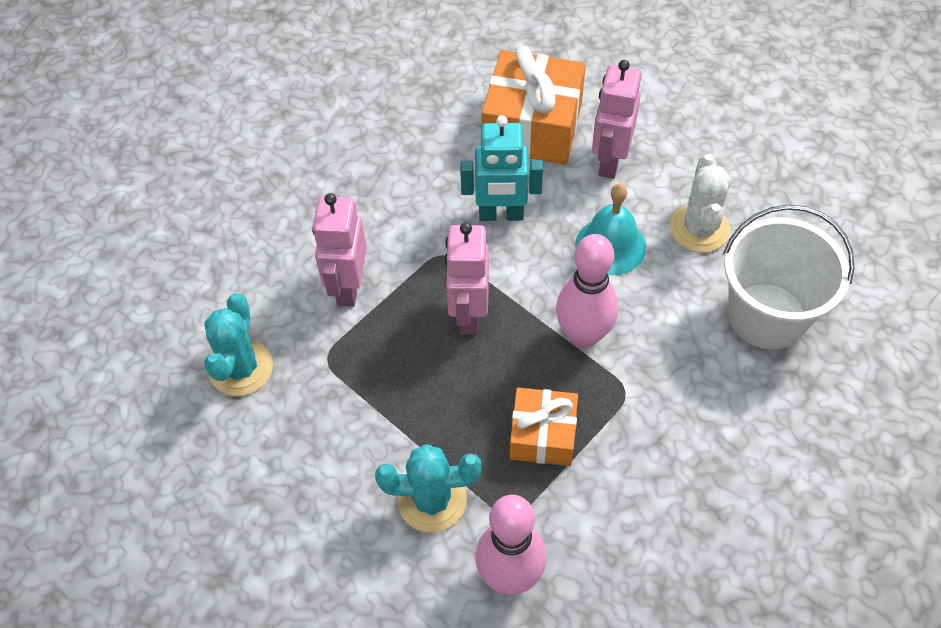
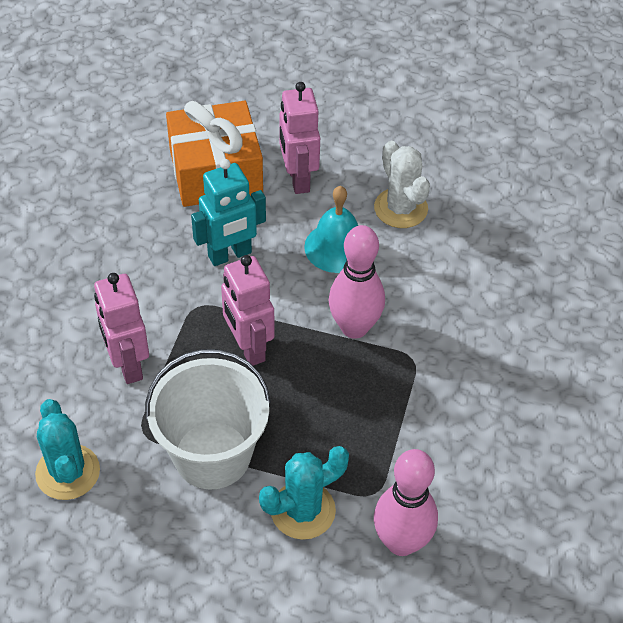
camera: 30 degrees left, 5 degrees down
(543, 435) = (365, 420): orange gift -> none
(767, 316) = (490, 257): white bucket -> white bucket (212, 455)

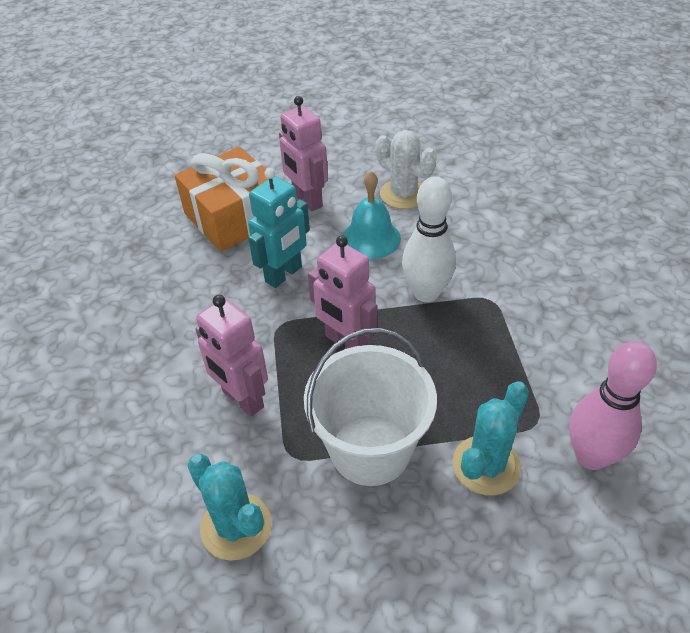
camera: 20 degrees left, 5 degrees down
(354, 327) = (426, 293): pink bowling pin -> white bowling pin

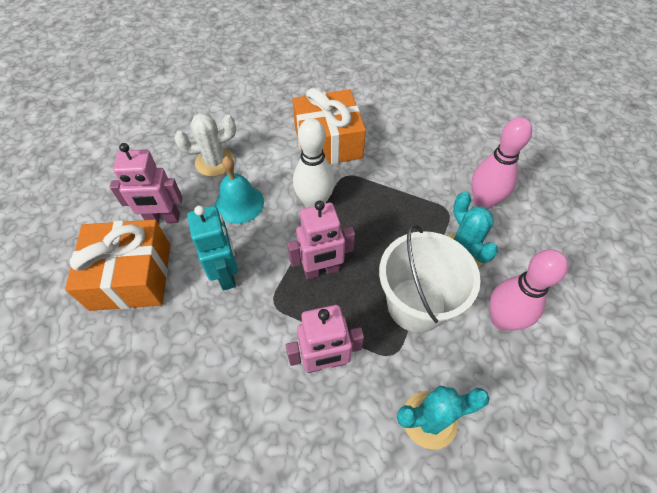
camera: 60 degrees left, 10 degrees up
(419, 554) = (502, 319): none -> pink bowling pin
(522, 261) = (328, 142): none -> orange gift

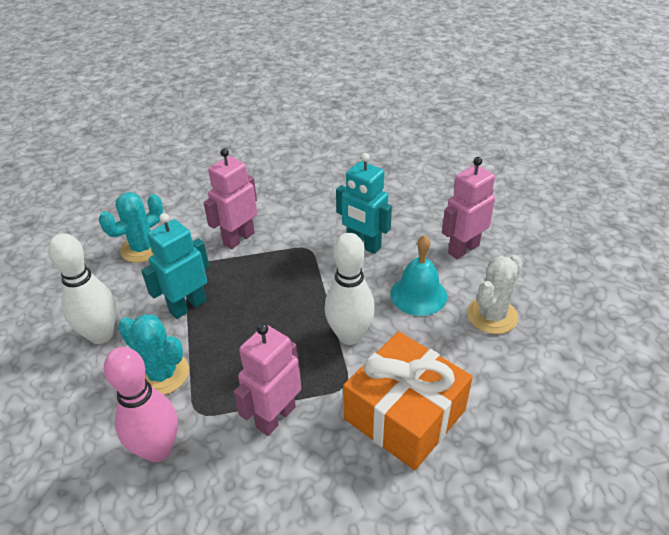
camera: 145 degrees right, 15 degrees down
(131, 276) = (430, 209): orange gift -> none
(321, 270) = (290, 286): pink robot -> pink robot (275, 417)
(416, 304) = (187, 306): white bucket -> turquoise robot
(502, 319) = (101, 335): pink bowling pin -> white bowling pin

